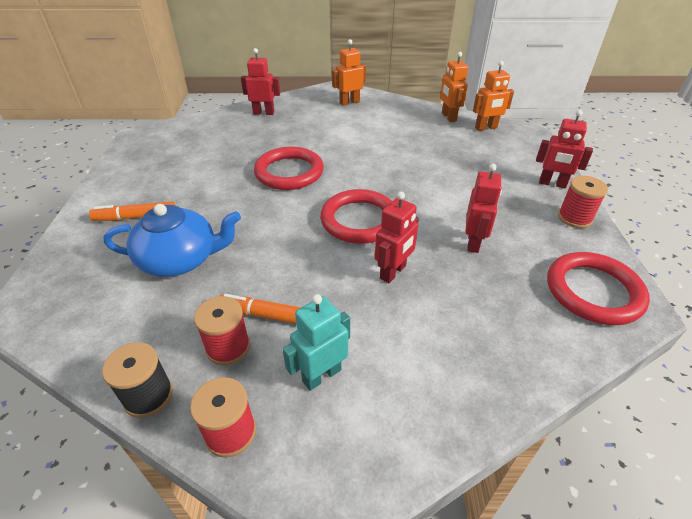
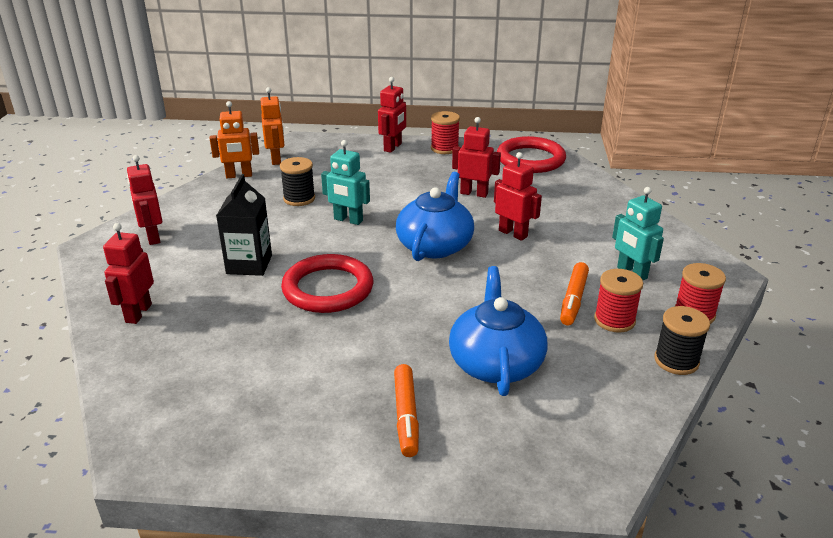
camera: 85 degrees left, 10 degrees down
(319, 138) = (249, 264): none -> black carton
(349, 102) = (153, 237): orange robot -> red robot
(359, 220) = (435, 245): red ring -> blue teapot
(392, 171) = (348, 220): none -> turquoise robot
(421, 146) = (299, 199): none -> black spool

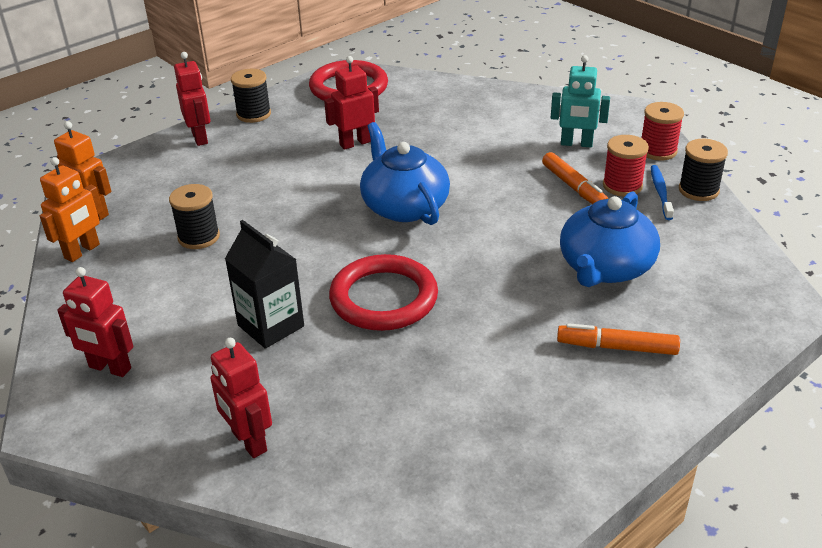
camera: 45 degrees left, 5 degrees up
(348, 220) = (287, 229): turquoise robot -> none
(406, 416) = (617, 347): orange marker -> orange marker turned 150 degrees clockwise
(444, 148) = (253, 114): red spool -> black spool
(496, 363) = (605, 267): blue teapot -> blue teapot turned 105 degrees counterclockwise
(513, 233) = (446, 160): red robot -> none
(639, 343) = (660, 192): none -> blue toothbrush

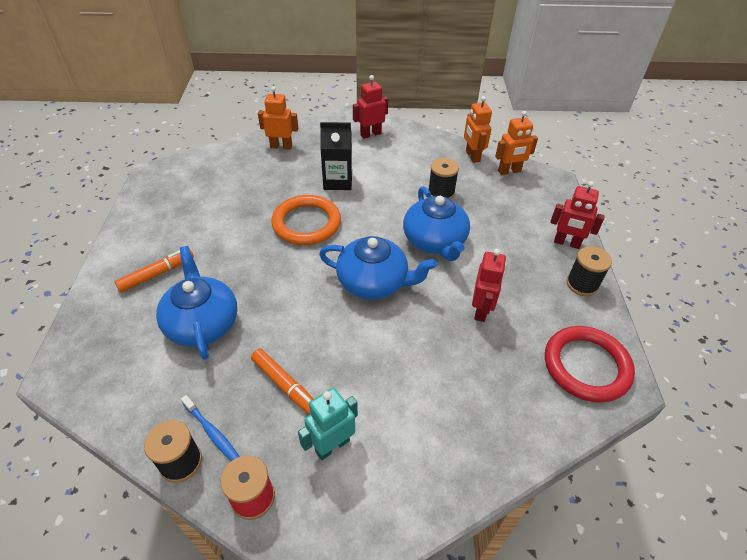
camera: 130 degrees right, 10 degrees up
(248, 442) = (281, 146): red robot -> orange robot
(294, 202) = (435, 241): none -> blue teapot
(384, 298) = (306, 223): red ring -> orange ring
(574, 187) = (285, 385): orange marker -> orange marker turned 150 degrees counterclockwise
(622, 186) = (249, 416): red spool -> none

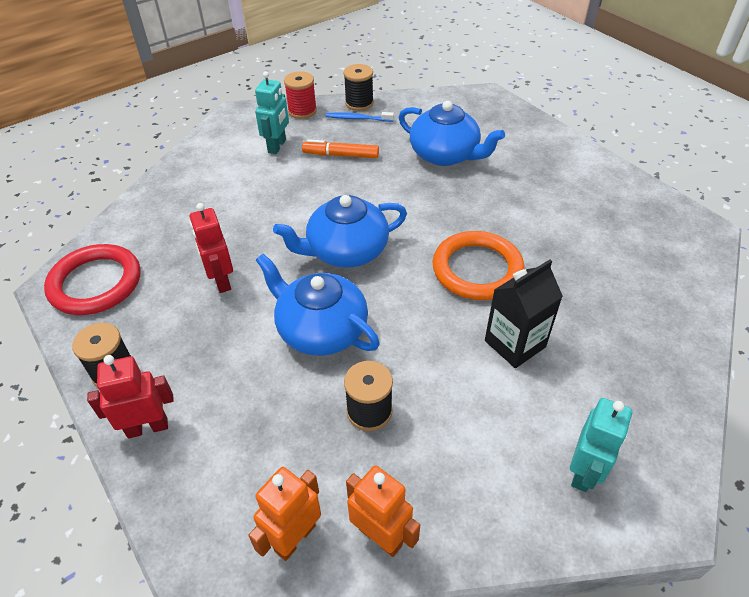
camera: 145 degrees right, 0 degrees up
(157, 274) = (529, 162): orange marker -> none
(281, 146) = (656, 354): orange robot -> none
(370, 134) = (584, 472): red robot -> turquoise robot

